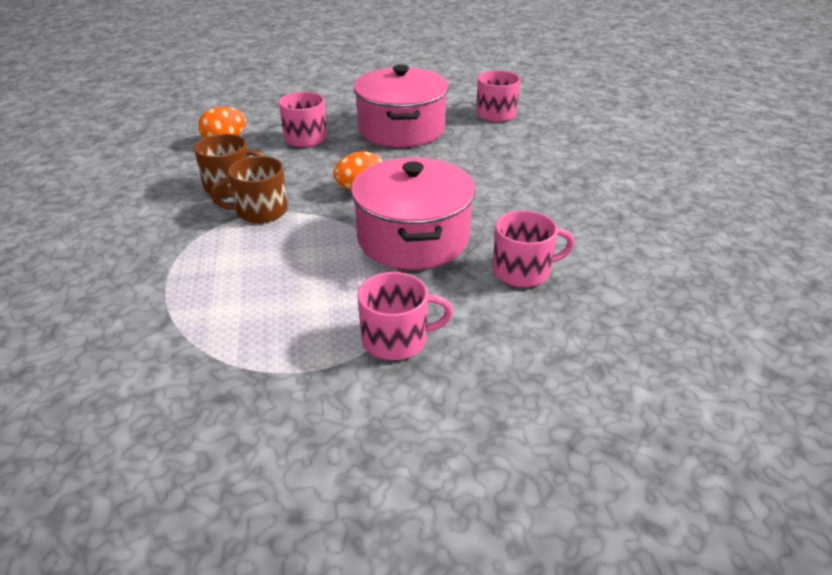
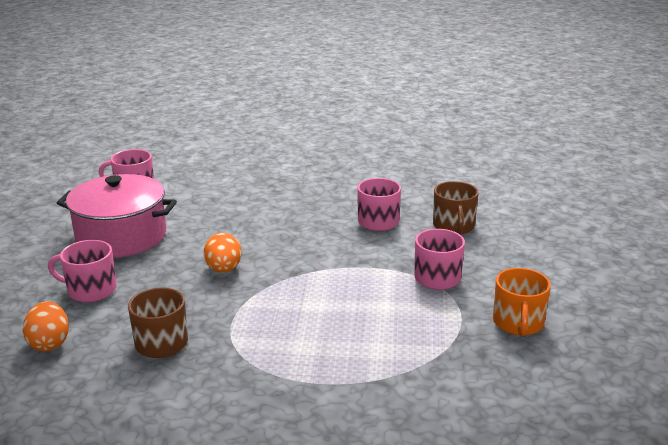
camera: 75 degrees left, 10 degrees down
(260, 211) = (226, 325): brown mug -> brown mug (453, 226)
(297, 430) = (518, 323): none -> orange mug
(413, 238) = (316, 255): pink pot -> none

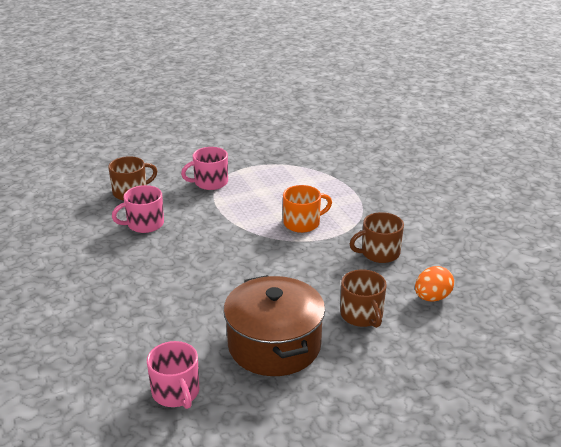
camera: 120 degrees left, 5 degrees up
(90, 290) = (362, 315): pink mug -> brown mug
(121, 236) = (274, 345): pink pot -> brown pot
(223, 269) = (275, 266): orange egg -> none
(518, 323) = (239, 150): orange mug -> orange mug (302, 223)

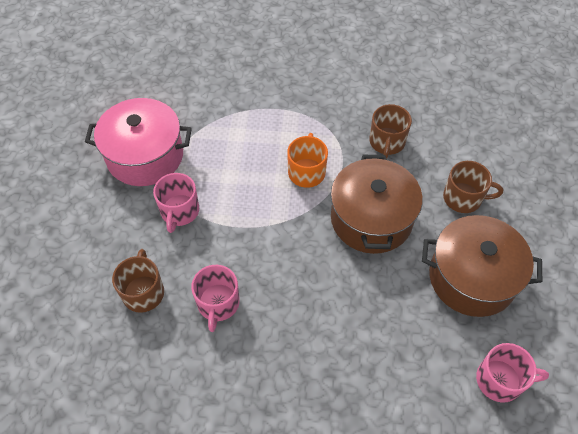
camera: 60 degrees left, 25 degrees up
(245, 153) = (145, 156): none -> pink pot
(286, 269) = (371, 219): none -> brown pot
(432, 297) = (464, 142): orange egg -> none

